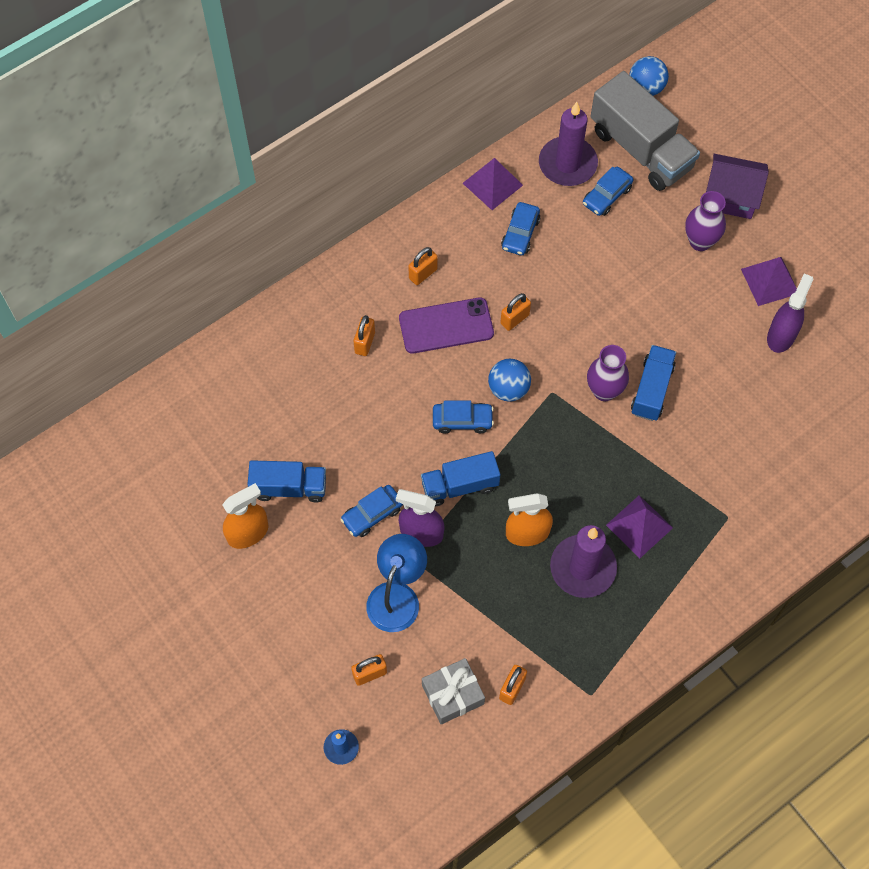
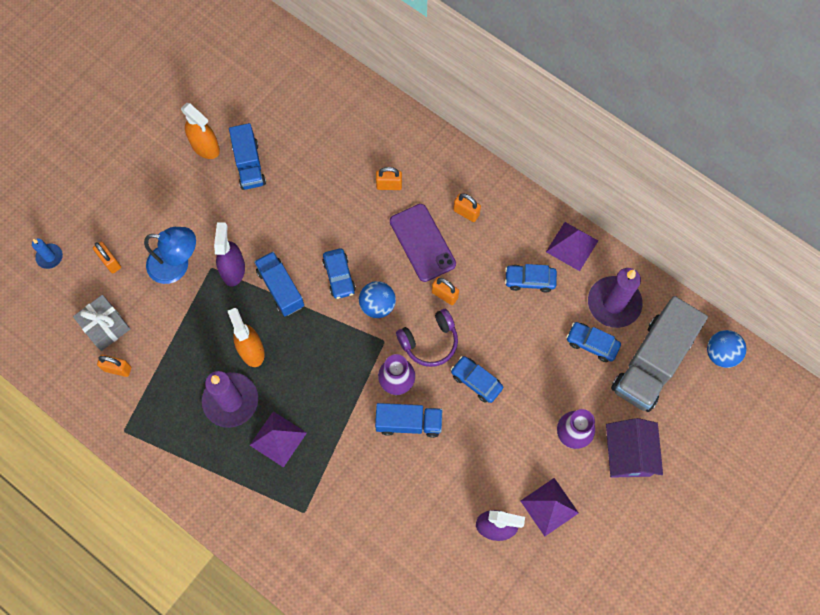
camera: 75 degrees right, 5 degrees up
(372, 514) = (241, 230): blue car -> blue car (476, 381)
(565, 347) = (429, 341): none -> purple headphones

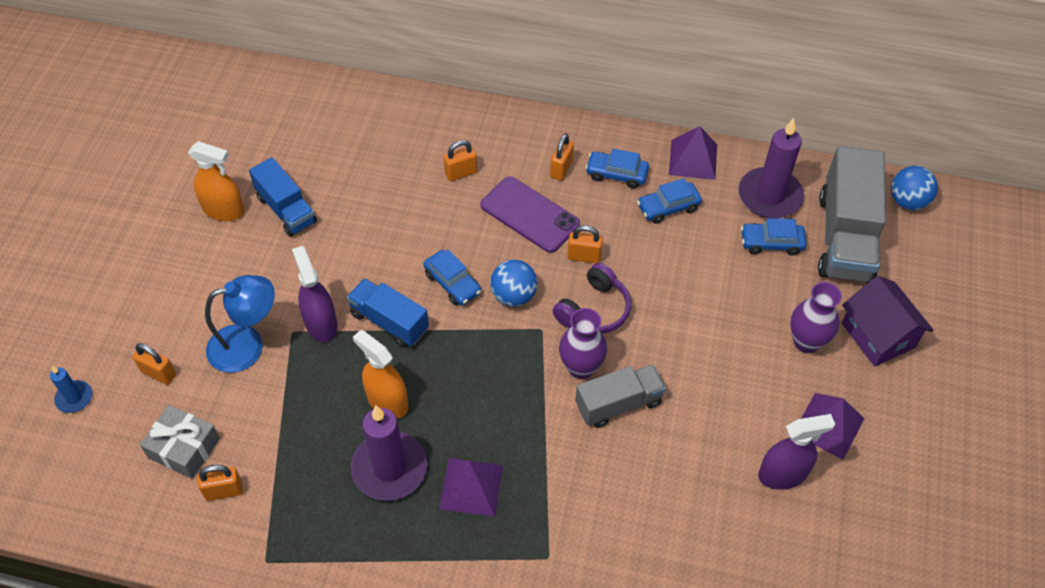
camera: 25 degrees left, 15 degrees down
(409, 423) = (618, 404): blue truck -> grey truck
(466, 213) = (561, 169): orange padlock -> orange padlock turned 75 degrees counterclockwise
(476, 381) = (669, 329): blue car -> blue car (616, 174)

